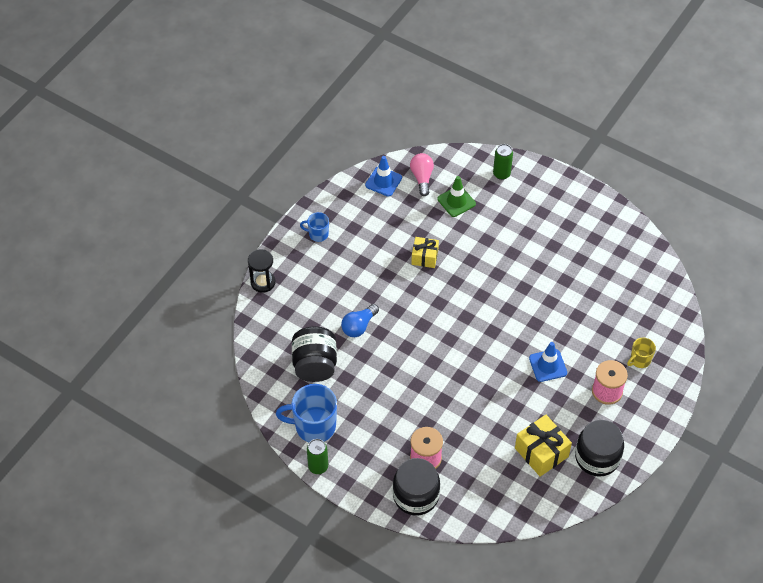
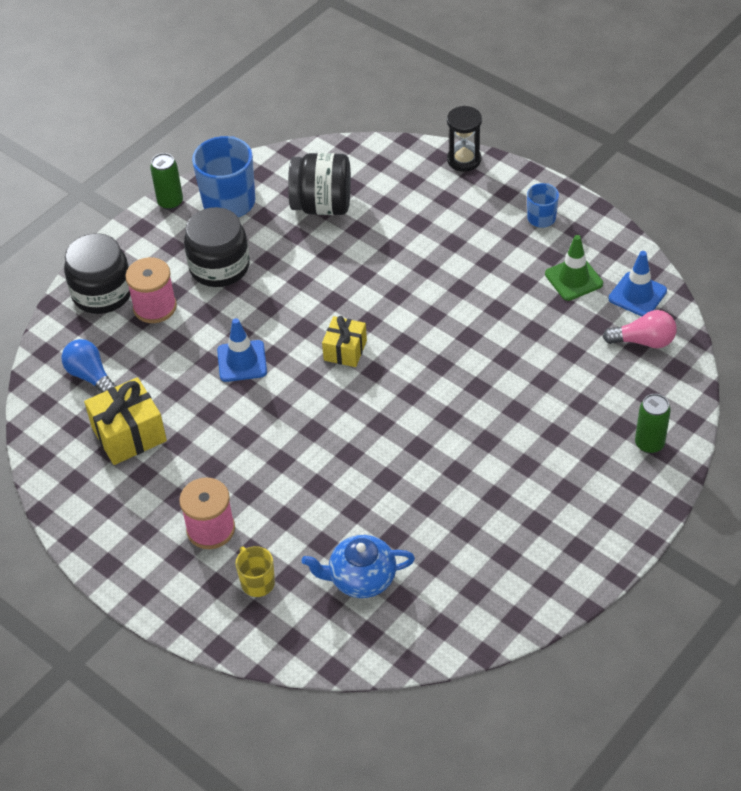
camera: 100 degrees right, 5 degrees down
(359, 326) = (377, 252): blue light bulb -> blue light bulb (91, 376)
(424, 257) = (488, 332): yellow gift -> yellow gift (345, 350)
(456, 201) = (594, 379): green traffic cone -> green traffic cone (573, 279)
(548, 365) = (271, 460): blue traffic cone -> blue traffic cone (242, 361)
(597, 457) = (103, 500): black jar -> black jar (219, 267)
(625, 307) = (361, 578): none -> blue teapot

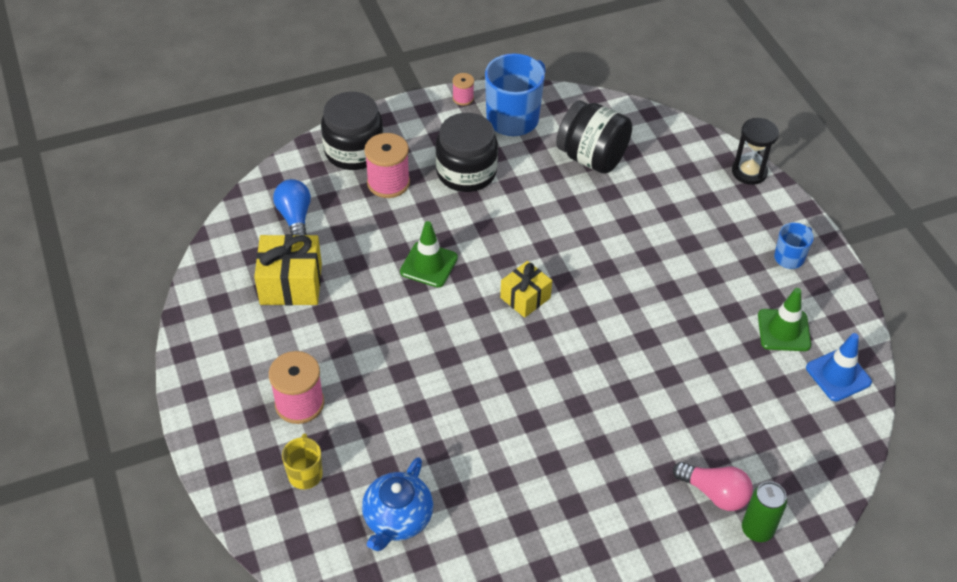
camera: 25 degrees right, 0 degrees up
(170, 202) = (463, 98): green can -> pink spool
(242, 361) = (429, 265): blue traffic cone -> green traffic cone
(361, 578) = (397, 519): blue teapot -> blue teapot turned 90 degrees counterclockwise
(643, 341) = (815, 424): pink light bulb -> pink light bulb (714, 493)

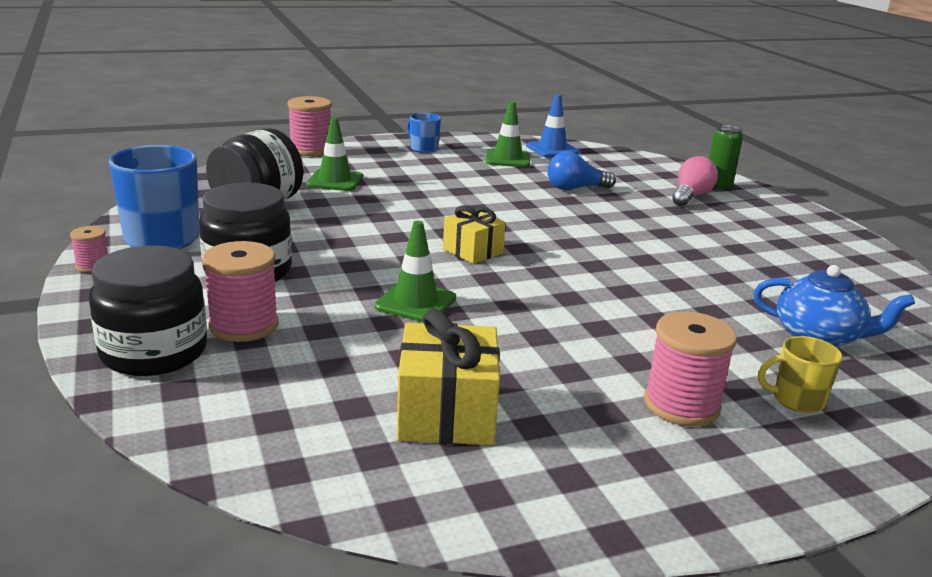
camera: 90 degrees left, 25 degrees down
(295, 218) = (294, 410): blue light bulb -> blue light bulb (575, 188)
(665, 198) = (335, 181): none -> green traffic cone
(749, 172) = (311, 149): black hourglass -> pink spool

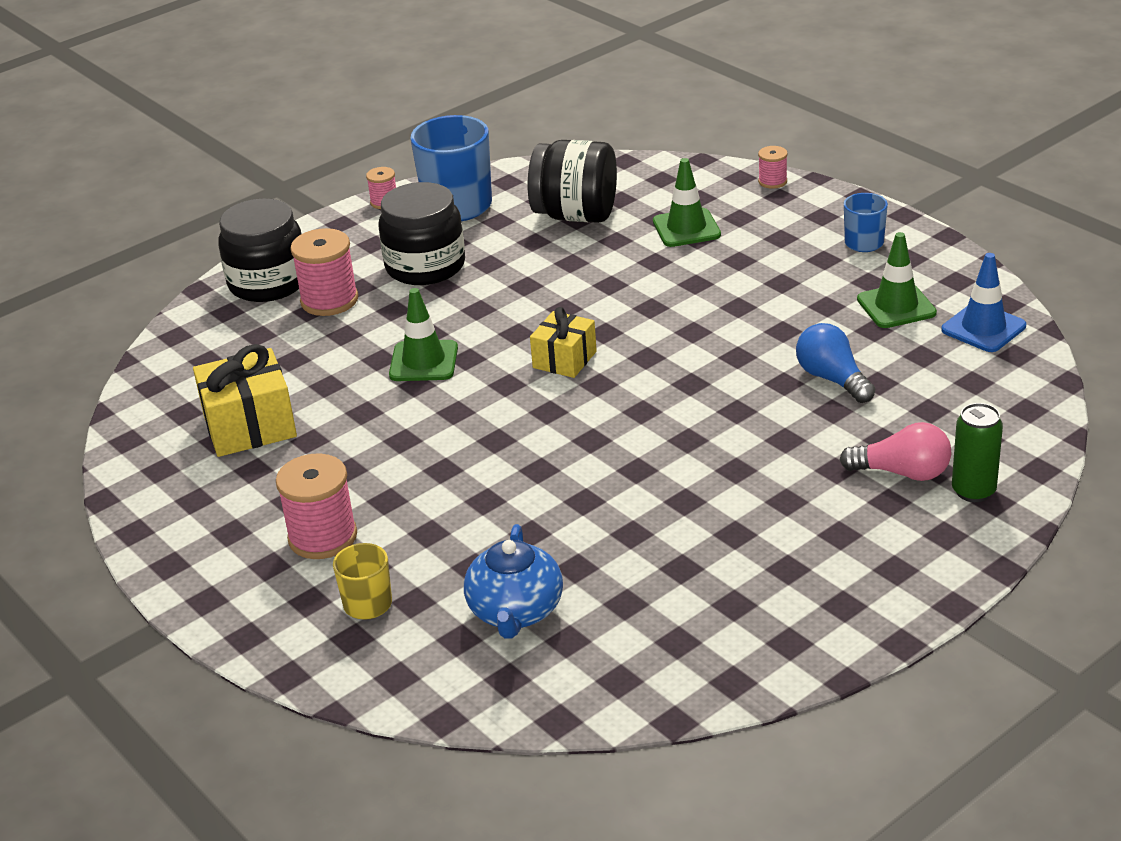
camera: 75 degrees right, 10 degrees up
(311, 149) = (772, 181): pink spool -> pink spool, size x0.53

